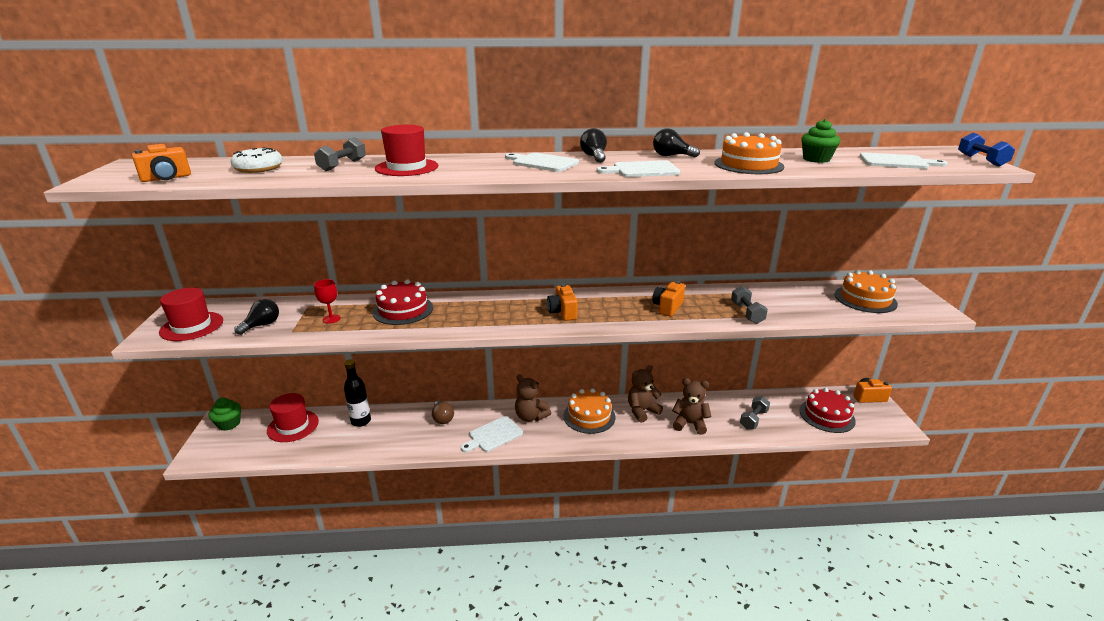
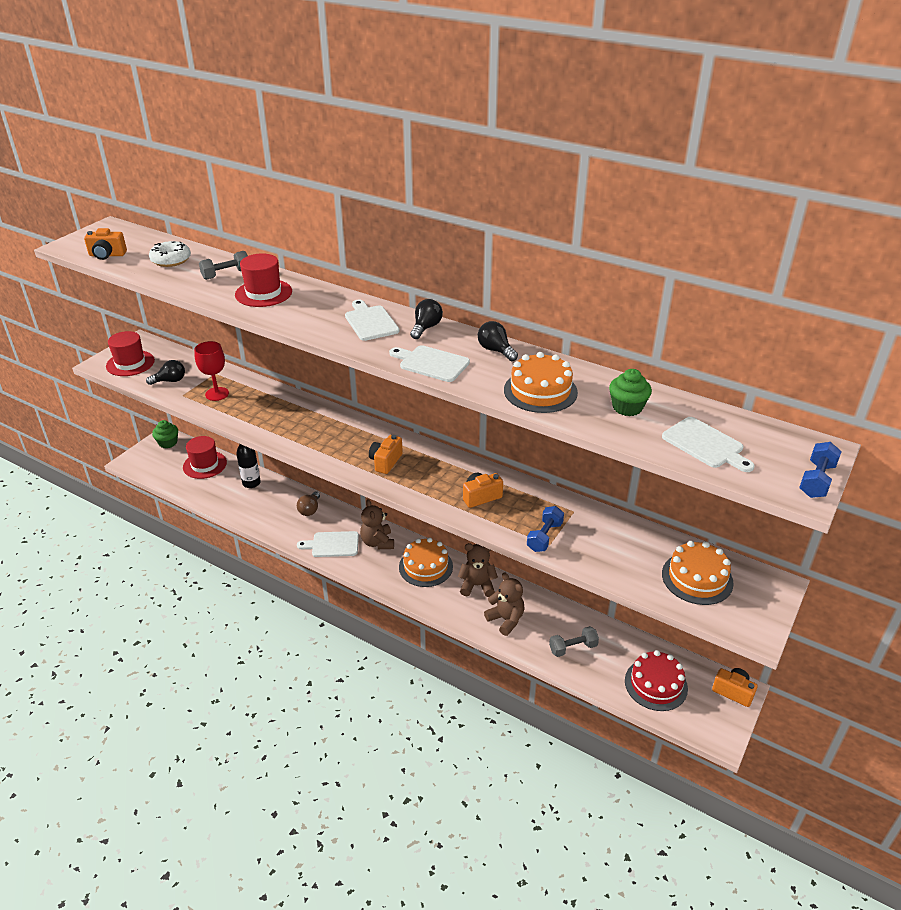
camera: 35 degrees right, 10 degrees up
(331, 319) = (217, 394): red goblet -> red goblet, size x1.52
(403, 310) = (272, 406): red cake -> none
(747, 313) = (544, 537): grey dumbbell -> blue dumbbell

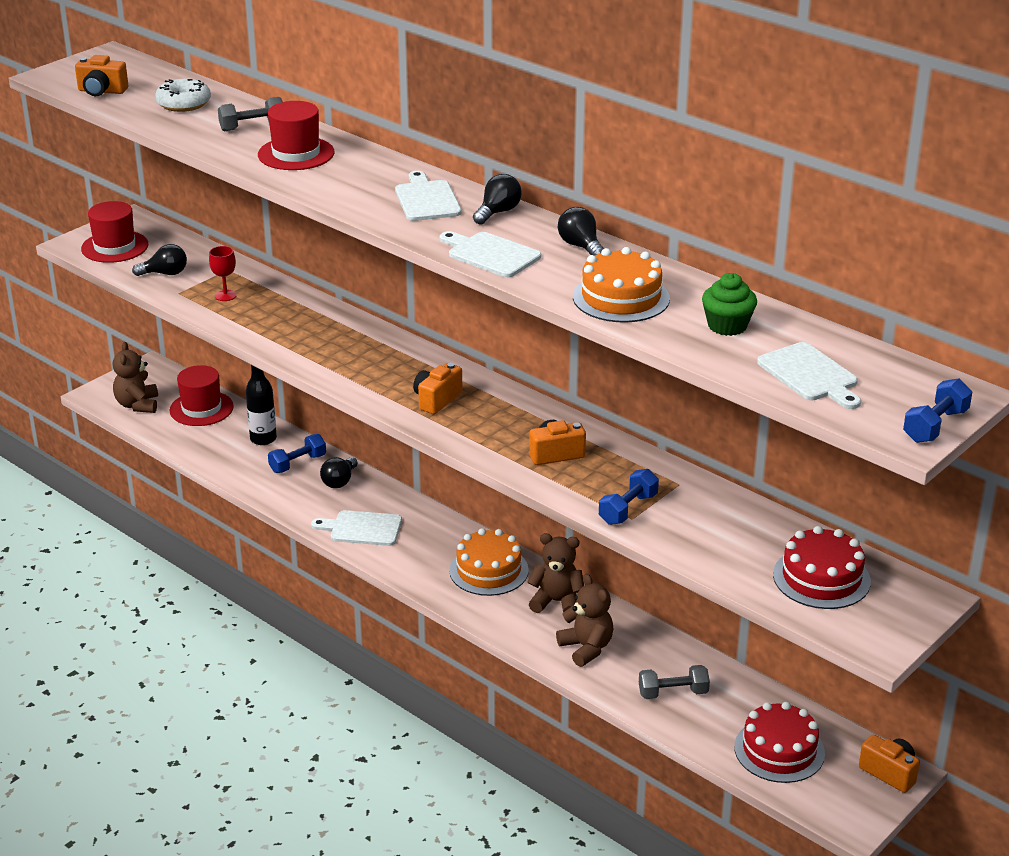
camera: 10 degrees right, 5 degrees down
(168, 443) = (154, 375): green cupcake -> none
(217, 394) = (225, 295): red goblet -> red goblet, size x0.66
(278, 499) = (298, 463): none -> blue dumbbell
(310, 510) = (339, 481): brown light bulb -> black light bulb
(377, 542) = (427, 533): brown teddy bear -> brown teddy bear (137, 405)
(697, 578) = (821, 578): orange cake -> red cake

